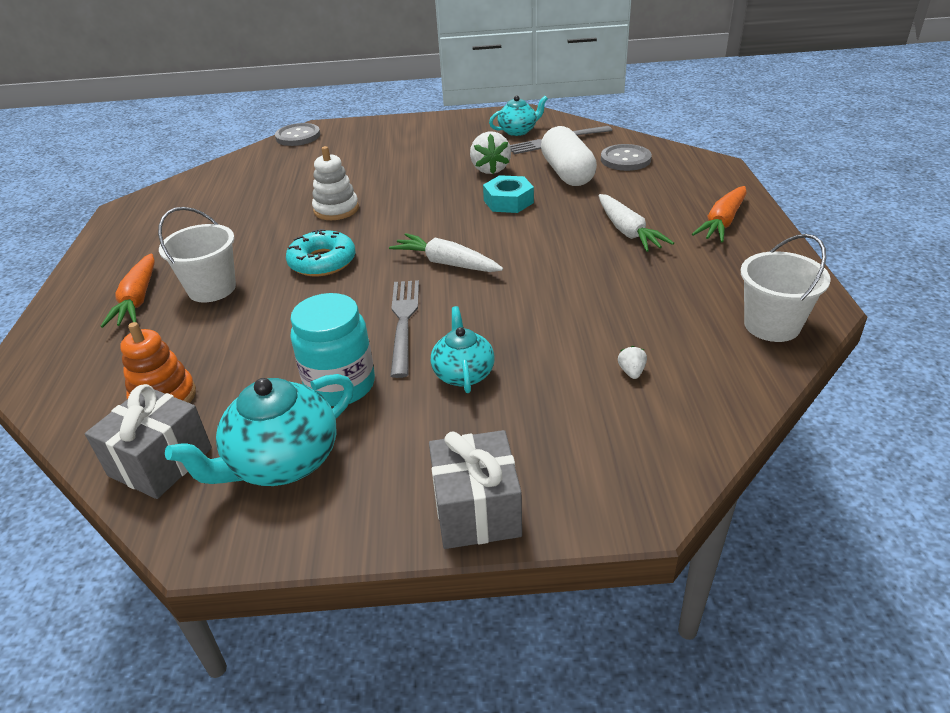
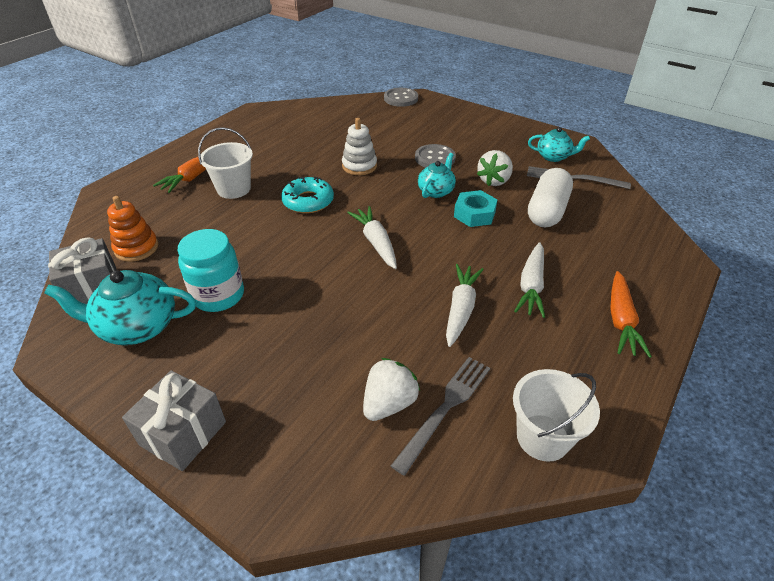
camera: 35 degrees right, 5 degrees up
(404, 322) = (300, 272): grey fork -> grey fork (445, 409)
(463, 373) = (289, 332): turquoise teapot -> turquoise teapot (436, 191)
(595, 275) = (461, 309): none -> white carrot
(625, 159) = (609, 220): grey button -> grey button (435, 158)
(631, 372) = (389, 403): white strawberry -> white strawberry, size x2.12
(722, 222) = (621, 320): orange carrot -> orange carrot turned 60 degrees counterclockwise

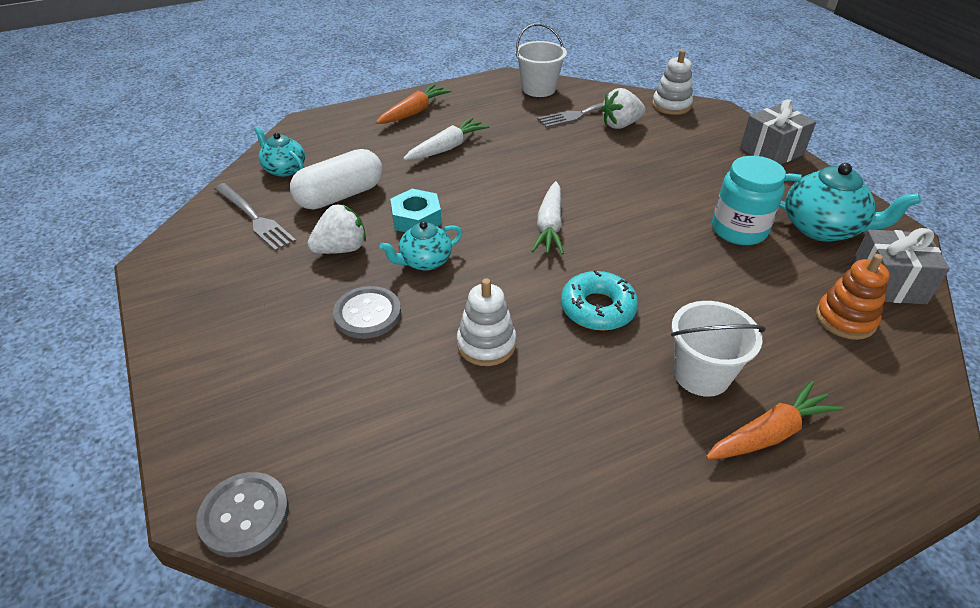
camera: 150 degrees left, 0 degrees up
(341, 488) = (671, 105): none -> white stacking toy
(461, 309) = (522, 152): white carrot -> none
(553, 157) = (222, 253): turquoise teapot -> turquoise teapot (284, 169)

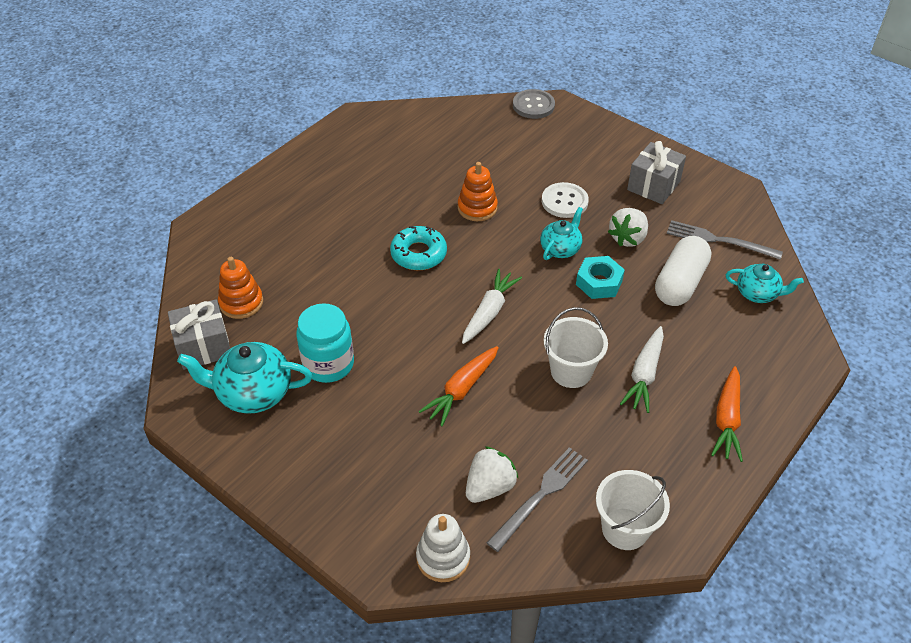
camera: 155 degrees right, 5 degrees up
(367, 314) = (564, 201): grey button -> white button
(486, 344) = (477, 208): white stacking toy -> orange stacking toy
(549, 226) = (489, 312): white carrot -> white carrot turned 45 degrees clockwise
(701, 374) = (337, 232): white bucket -> white bucket (571, 371)
(769, 434) = (293, 212): orange carrot -> orange carrot (461, 390)
(771, 151) = (305, 500): grey gift -> grey gift (653, 185)

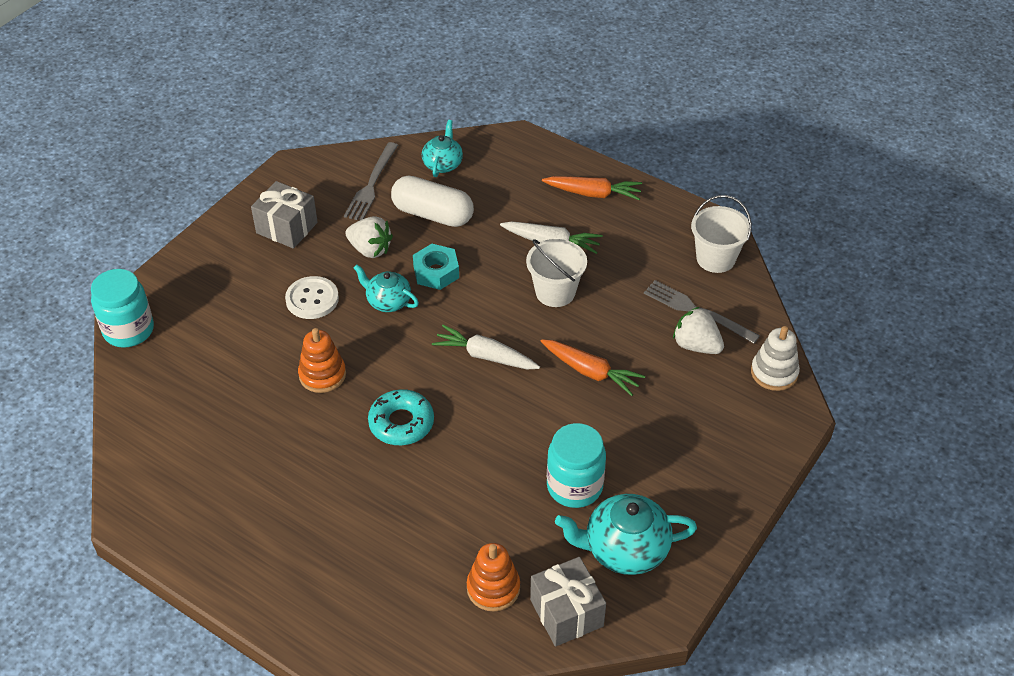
camera: 95 degrees left, 0 degrees up
(253, 393) = (624, 549): turquoise teapot -> turquoise teapot turned 90 degrees clockwise
(533, 105) = (128, 330): grey button -> turquoise jar

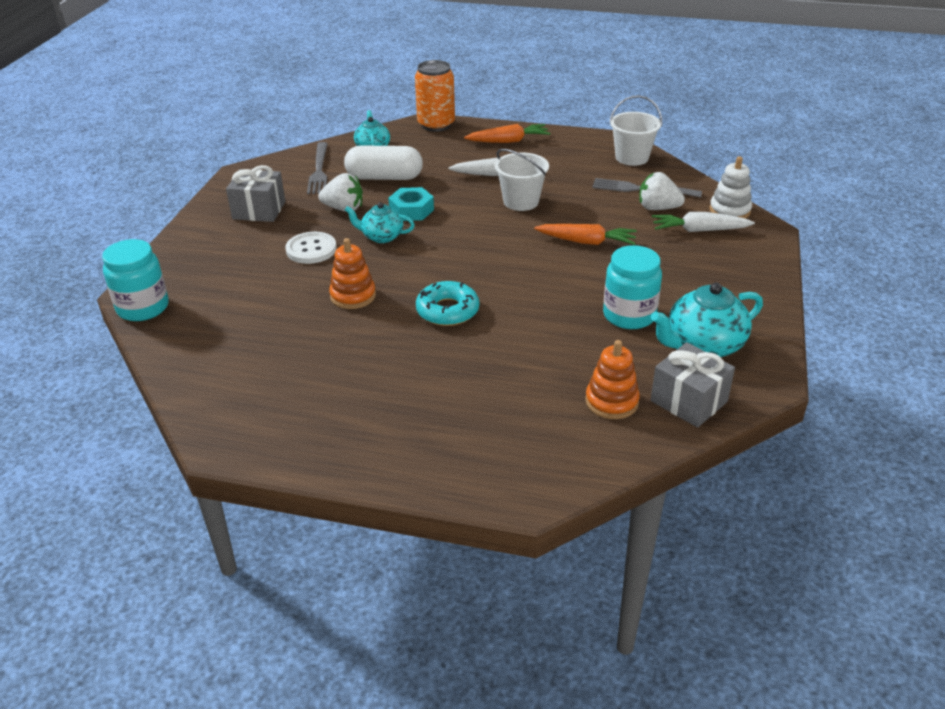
camera: 20 degrees left, 10 degrees down
(485, 356) = (491, 252): white carrot -> white carrot (699, 230)
(528, 145) = (436, 125): none -> orange can

